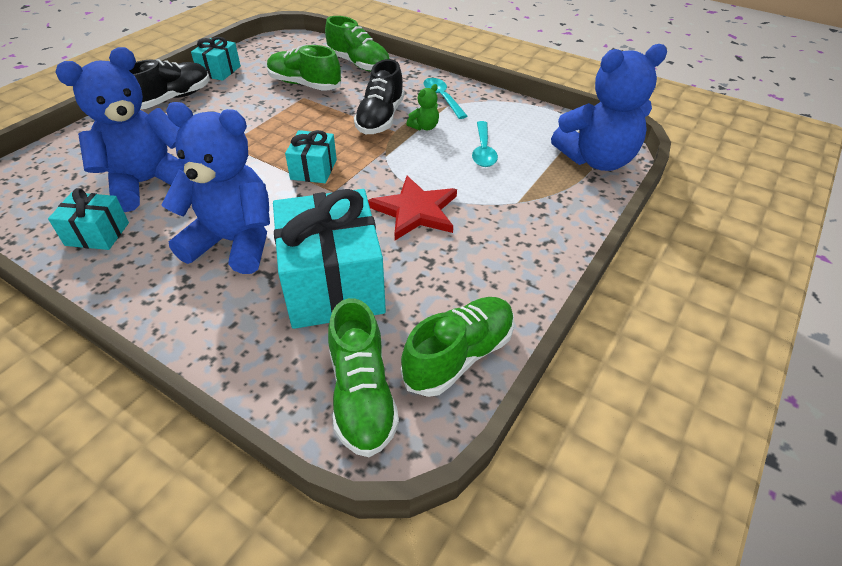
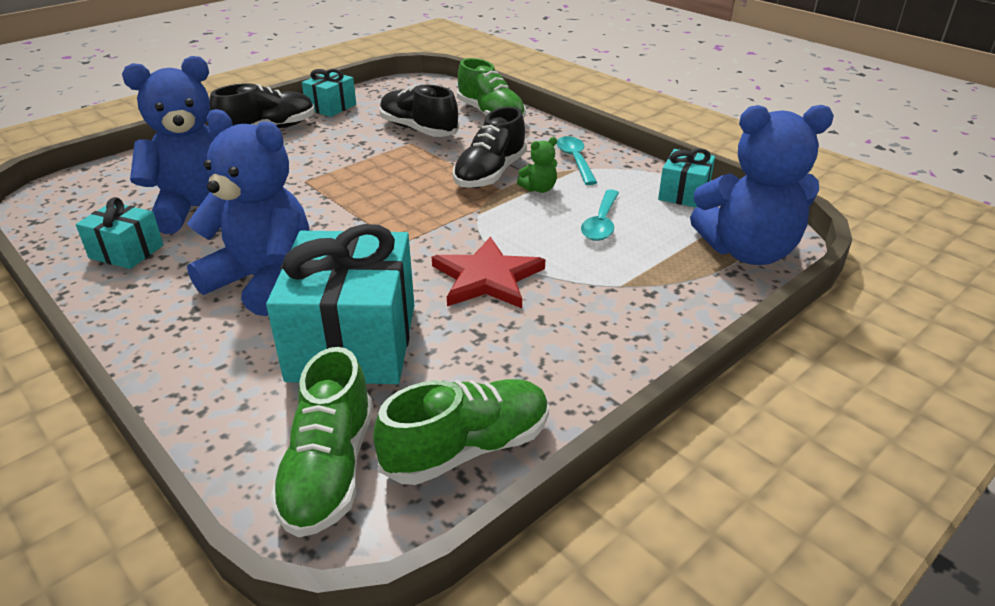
camera: 15 degrees right, 10 degrees down
(304, 84) = (418, 130): green shoe -> black shoe
(314, 169) = (387, 218): turquoise gift -> turquoise gift (684, 193)

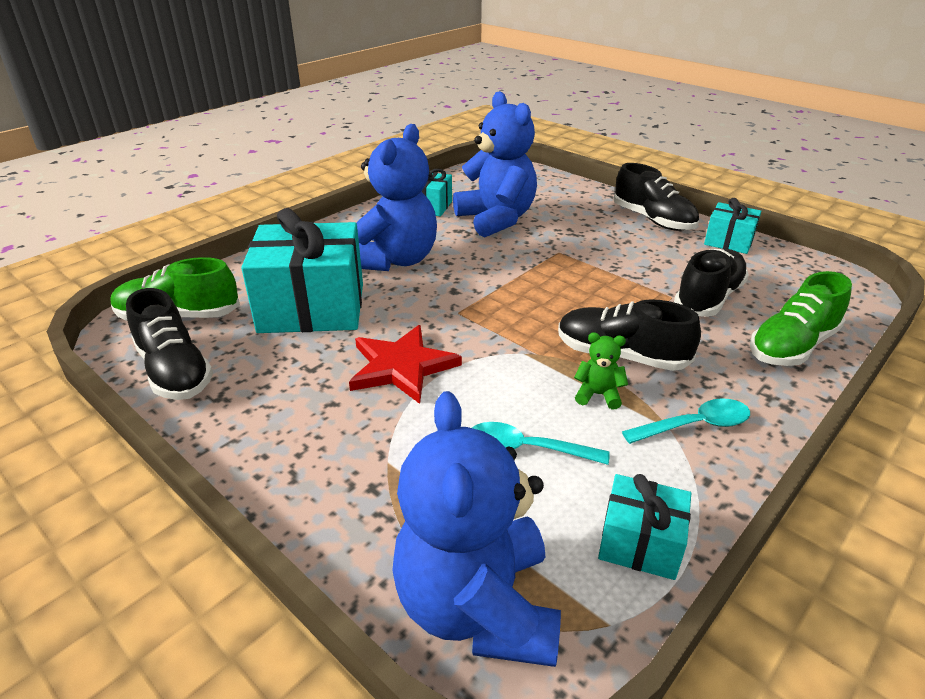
camera: 85 degrees right, 0 degrees up
(467, 448) = (175, 371): green shoe -> black shoe
(539, 189) = (598, 395): green teddy bear -> green teddy bear turned 135 degrees clockwise

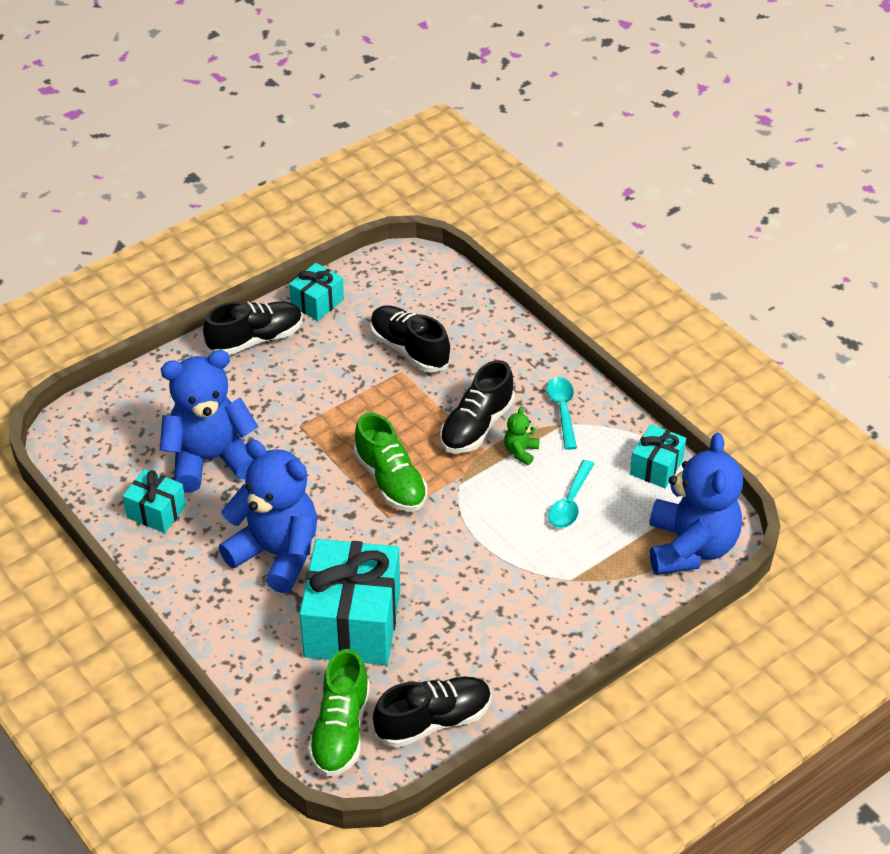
camera: 80 degrees left, 10 degrees up
(401, 367) = (461, 563): red star -> none
(477, 606) = (690, 547): blue teddy bear -> blue teddy bear turned 90 degrees counterclockwise
(792, 346) = (486, 327): green shoe -> green shoe (390, 481)

